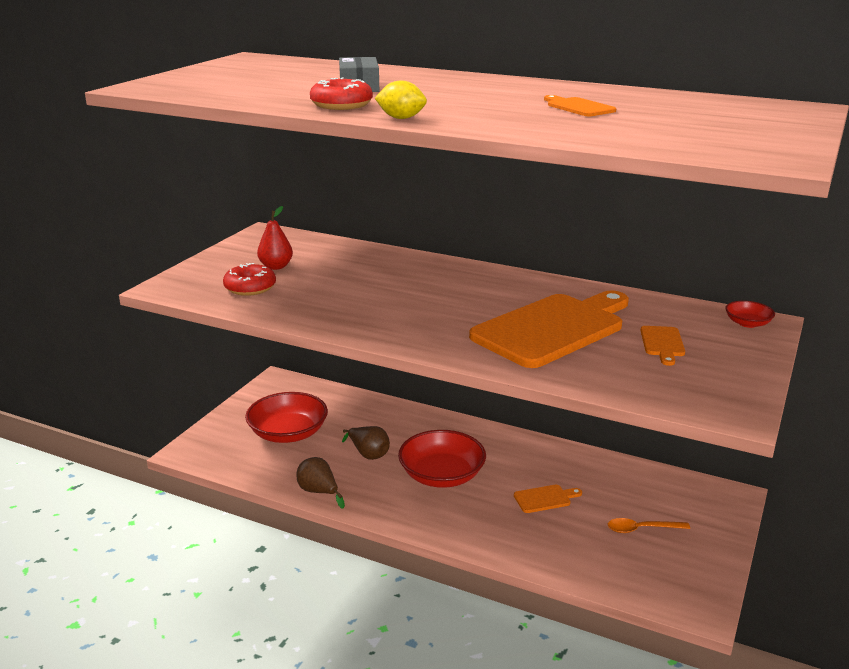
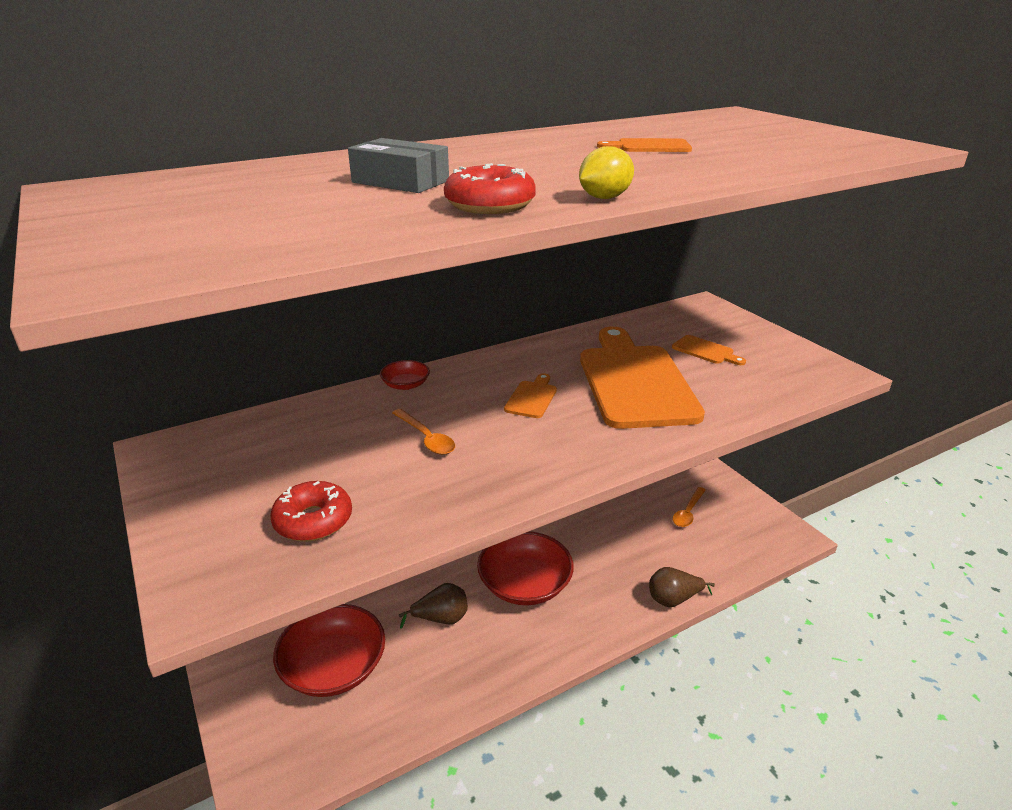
camera: 55 degrees left, 5 degrees up
(276, 267) = (280, 478): red pear -> none
(319, 492) = (469, 693): brown pear -> brown pear (673, 599)
(367, 287) = (426, 438): none -> orange spoon
(545, 498) = (611, 540): orange cutting board -> orange cutting board (532, 398)
(747, 323) = (700, 310): red bowl -> red bowl (405, 385)

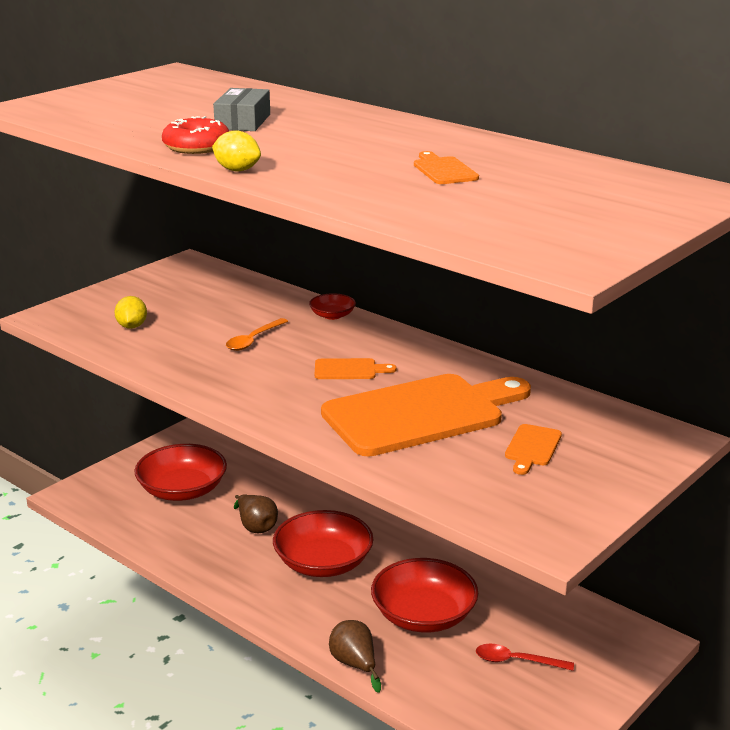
camera: 70 degrees right, 5 degrees down
(313, 521) = (132, 326): red donut -> yellow lemon
(621, 543) = (423, 615): none -> red bowl
(688, 512) = (516, 661): orange spoon -> red spoon

